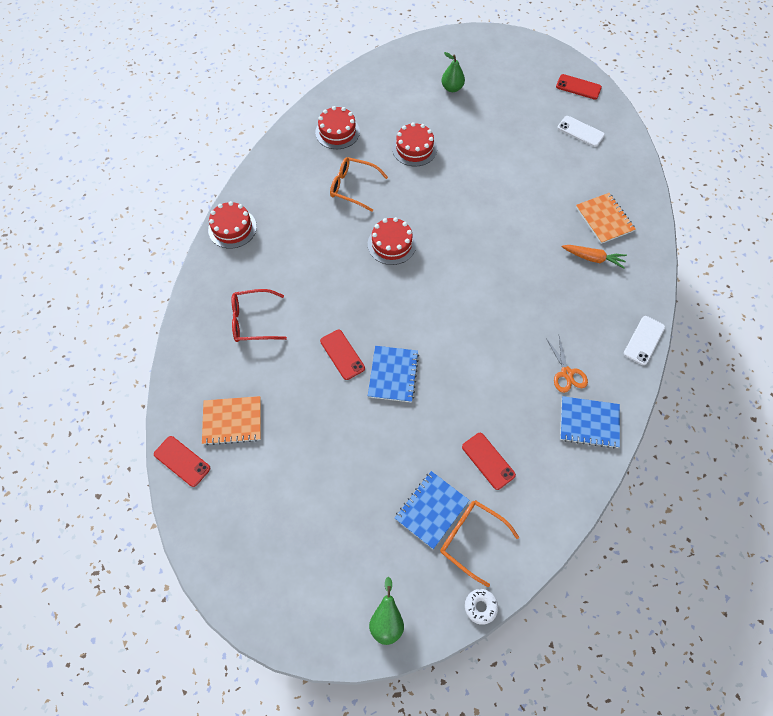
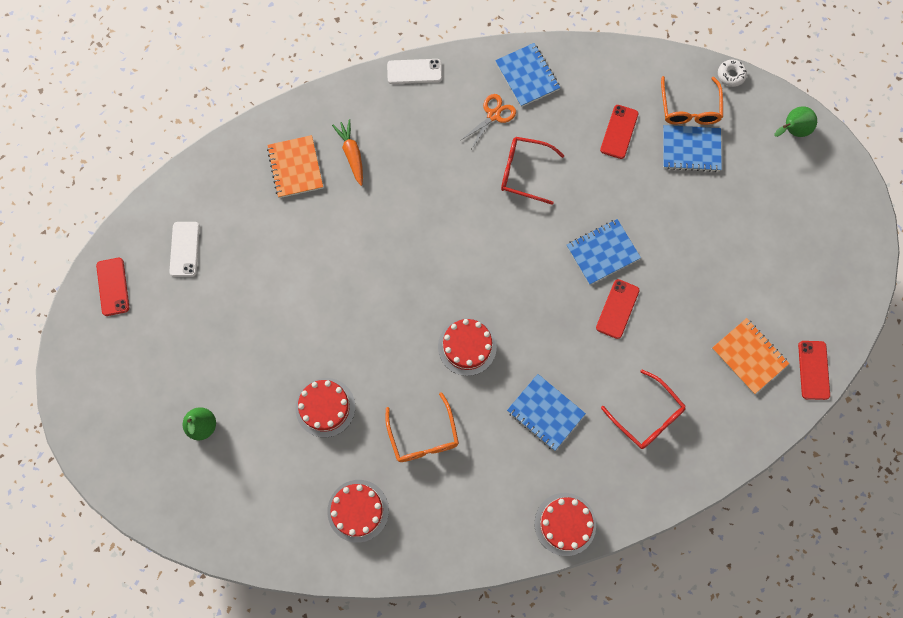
camera: 125 degrees left, 10 degrees up
(309, 261) = (545, 412): none -> blue notebook
(499, 363) = (524, 172): none -> red glasses
(604, 219) = (295, 167): orange notebook -> orange notebook turned 45 degrees counterclockwise

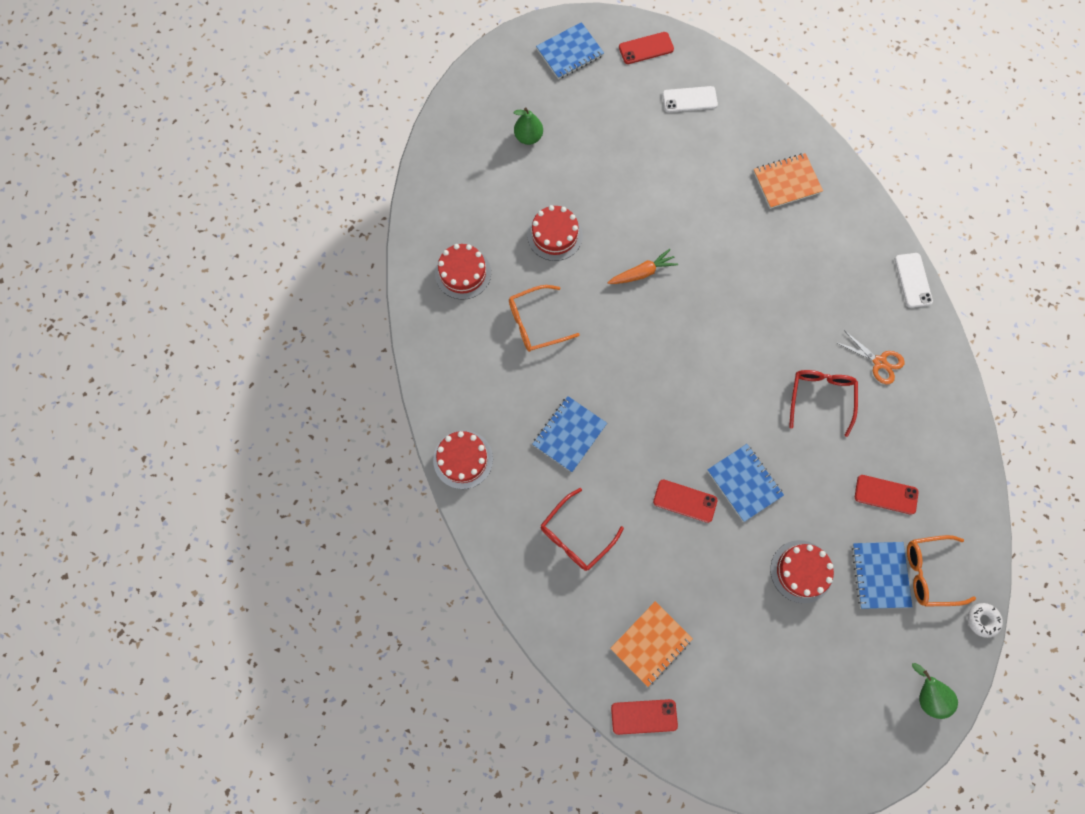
camera: 85 degrees right, 0 degrees up
(352, 154) = (810, 231): orange carrot -> orange carrot (642, 272)
(467, 346) = (627, 355): red cake -> red cake (801, 571)
(527, 76) = (932, 393): blue notebook -> blue notebook (570, 52)

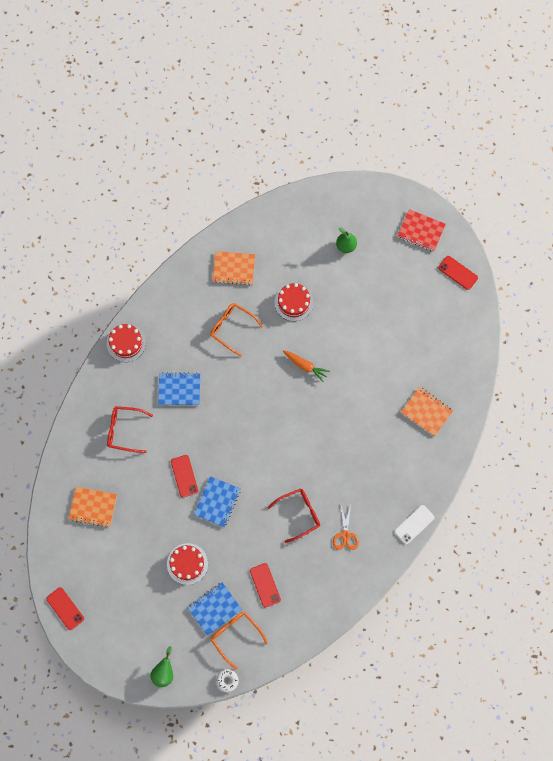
camera: 55 degrees right, 0 degrees up
(463, 273) = (234, 268): red cake -> orange notebook
(570, 52) = (421, 231): blue notebook -> red notebook
(644, 716) = (52, 528): red phone -> red phone (65, 608)
(689, 99) = (441, 320): white phone -> none

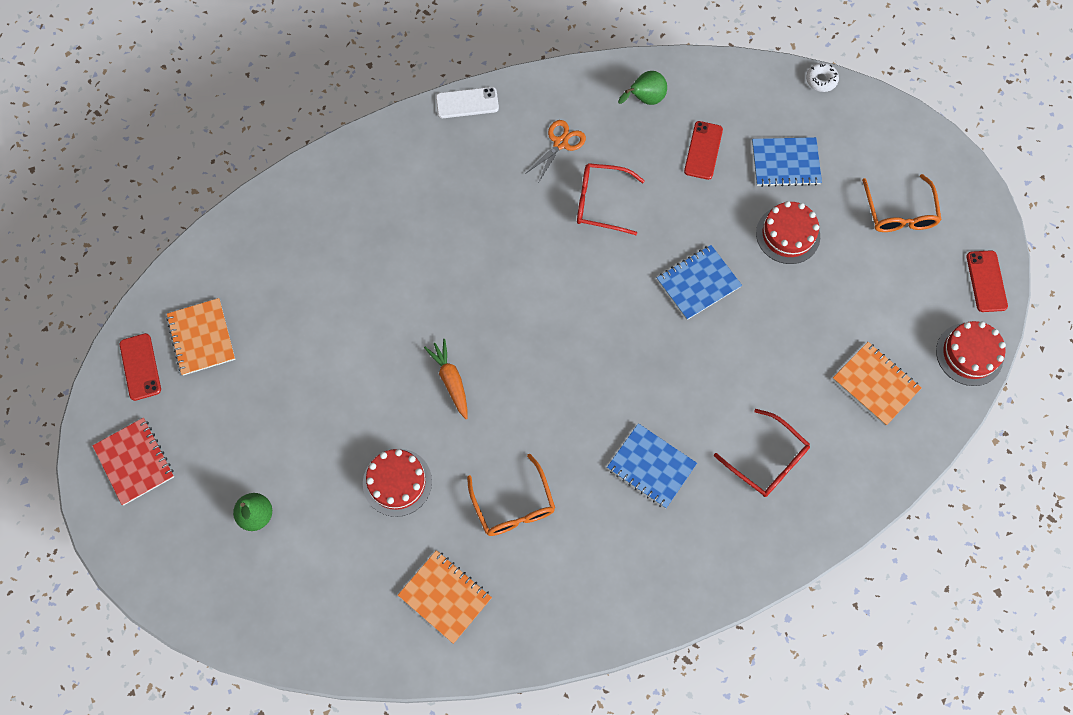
camera: 145 degrees left, 5 degrees down
(126, 343) = (686, 591): red cake -> red cake (969, 354)
(164, 672) = (895, 134): green pear -> green pear (645, 99)
(184, 476) = (721, 344): red phone -> none
(236, 636) = (779, 119): orange glasses -> orange glasses (899, 212)
(426, 412) = (341, 218): orange notebook -> orange notebook (201, 338)

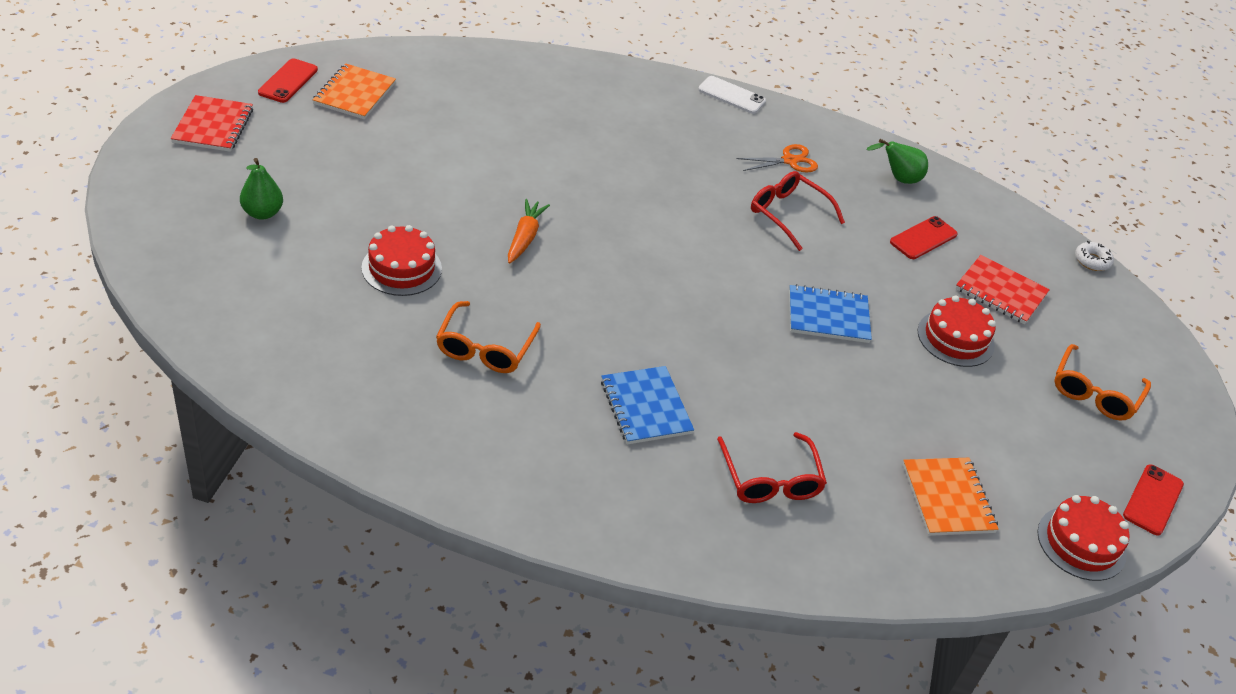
camera: 30 degrees right, 25 degrees down
(445, 596) = (350, 366): orange notebook -> none
(785, 163) = (1000, 292): blue notebook -> red notebook

